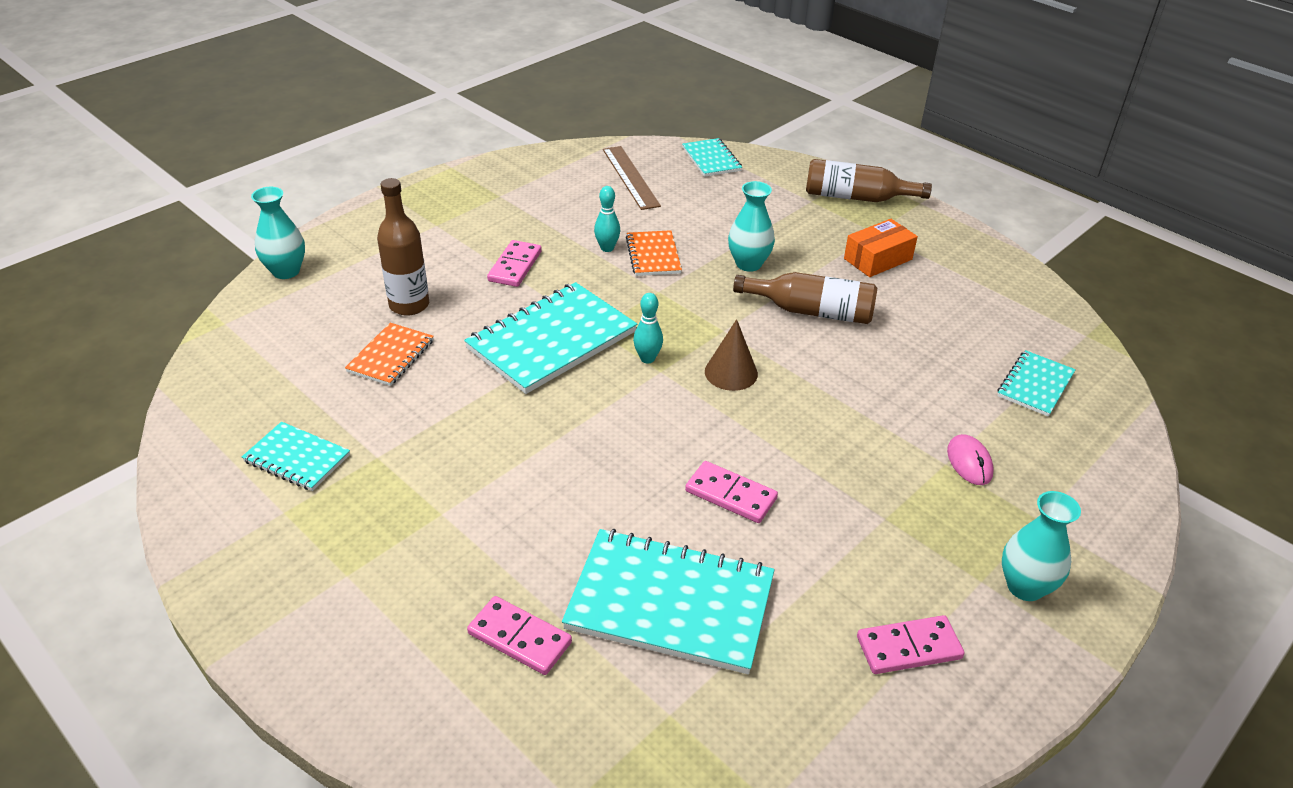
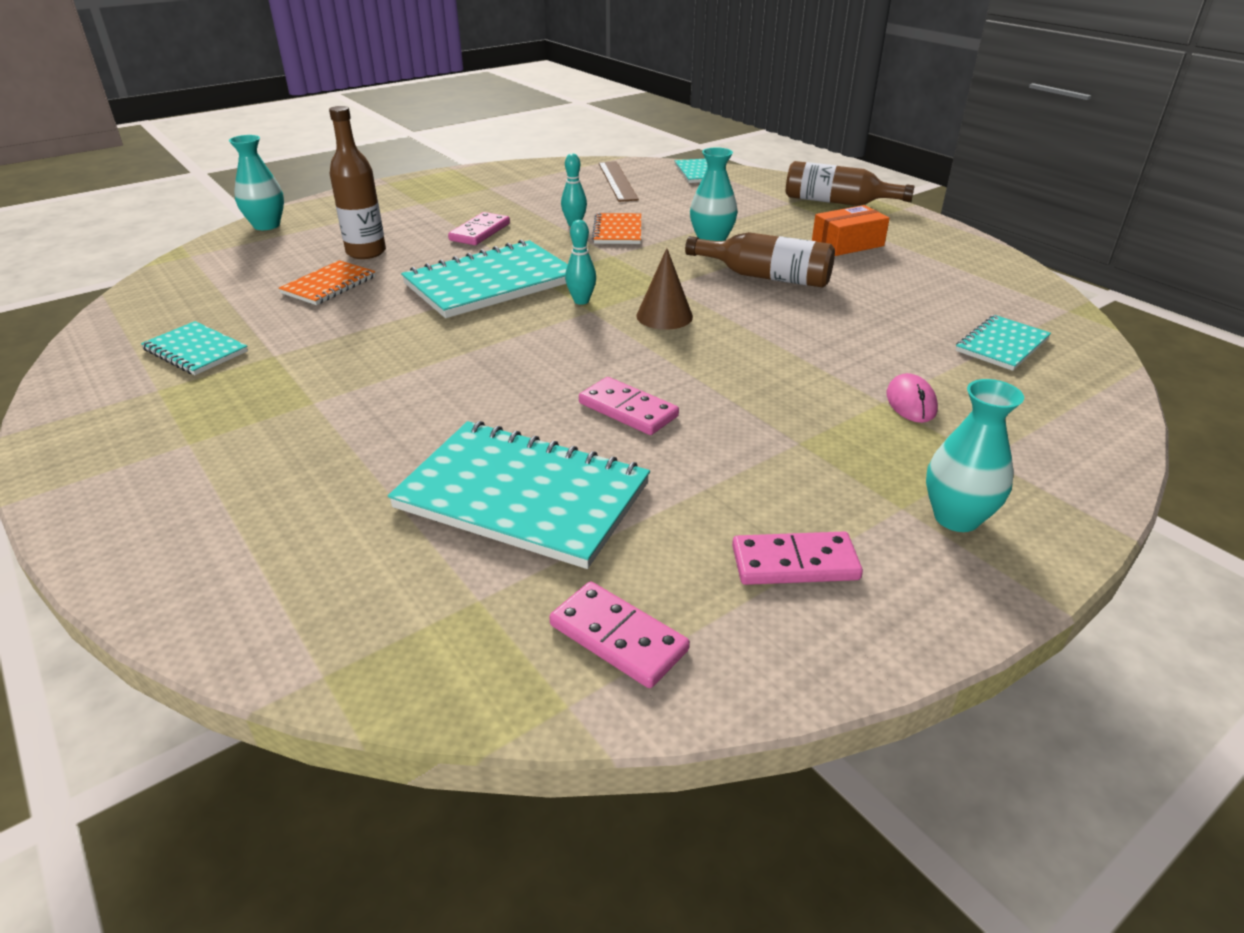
camera: 10 degrees right, 5 degrees down
(519, 638) = (340, 512): pink domino -> pink domino (618, 638)

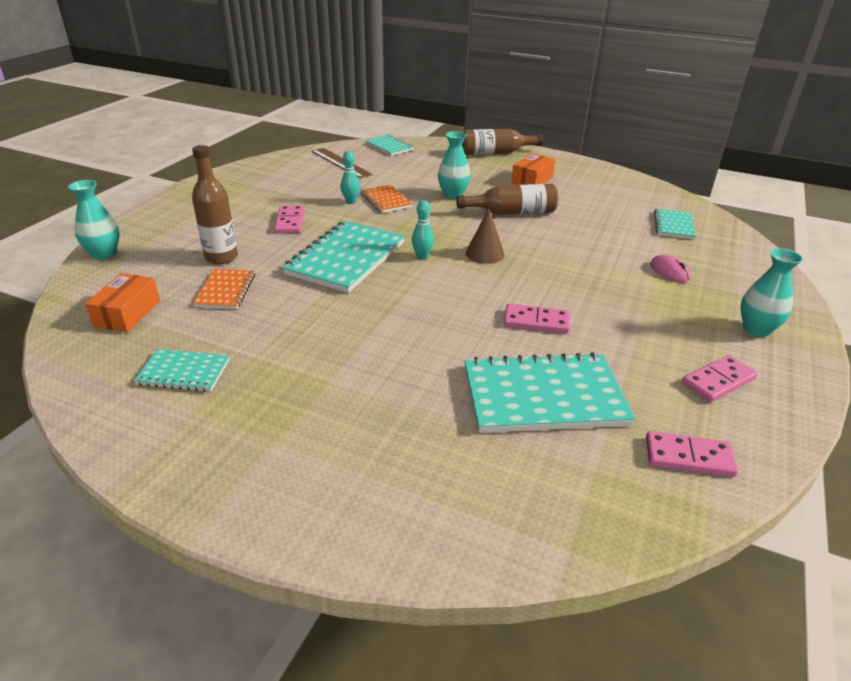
camera: 30 degrees left, 0 degrees up
(218, 284) = (127, 313): none -> orange box

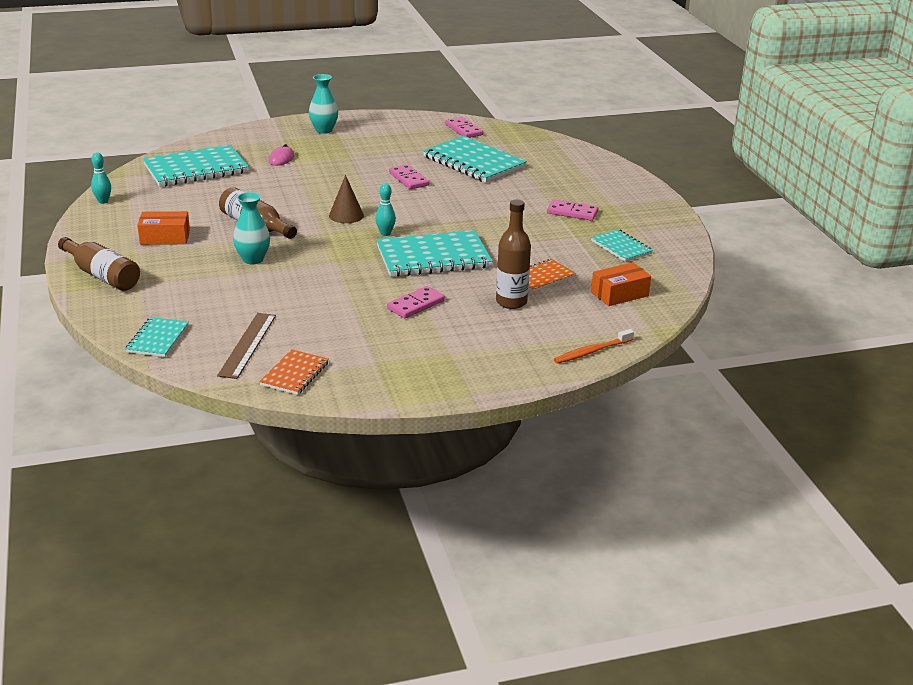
camera: 130 degrees left, 5 degrees down
(104, 254) = (592, 351): turquoise vase -> orange toothbrush
(351, 202) = (336, 297): turquoise bowling pin -> turquoise bowling pin (103, 201)
(386, 200) = (309, 283): orange notebook -> orange notebook (294, 374)
(673, 225) = (196, 169): turquoise notebook -> turquoise notebook, size x1.87
(718, 381) = (393, 132): pink domino -> pink domino (572, 212)

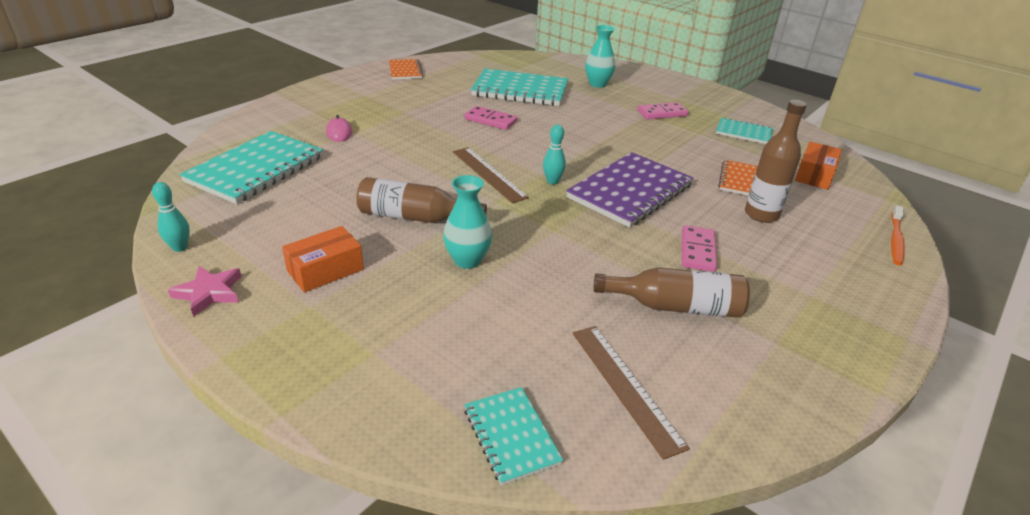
camera: 35 degrees left, 5 degrees up
(93, 228) = (209, 293): none -> pink star
(102, 275) = (306, 363): brown bottle -> brown bottle (675, 306)
(294, 374) = (733, 404): orange notebook -> orange notebook (405, 71)
(324, 130) = (343, 93): turquoise vase -> turquoise vase (597, 84)
(346, 215) = (488, 174): brown cone -> brown ruler
(433, 257) = (630, 192): turquoise notebook -> purple notebook
(464, 130) = (469, 64): pink domino -> none

